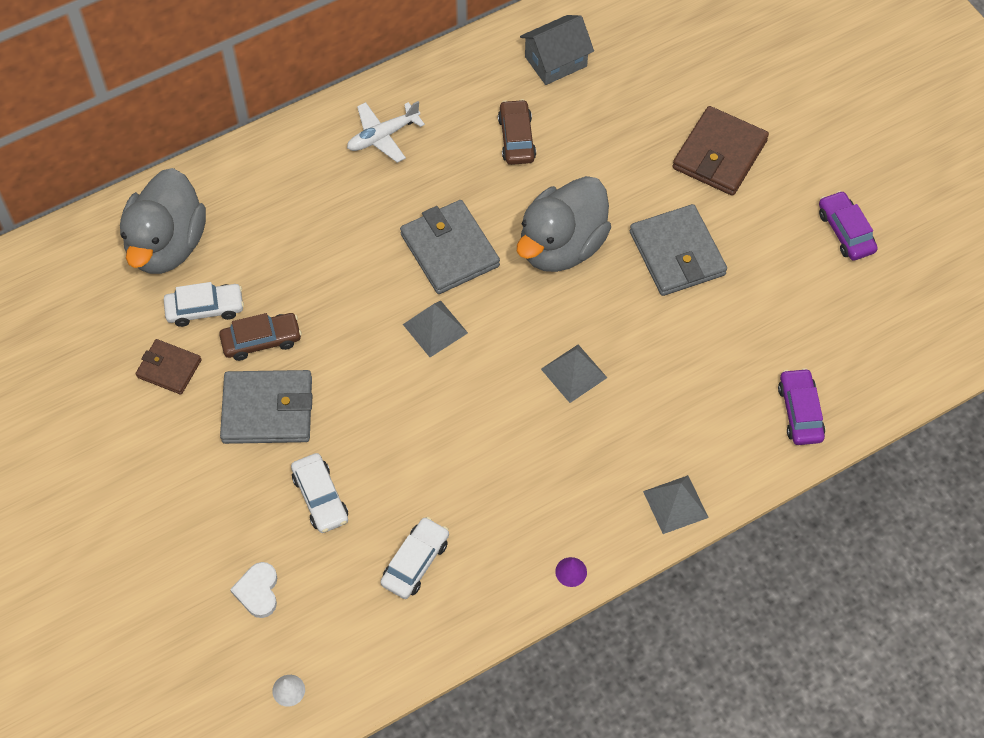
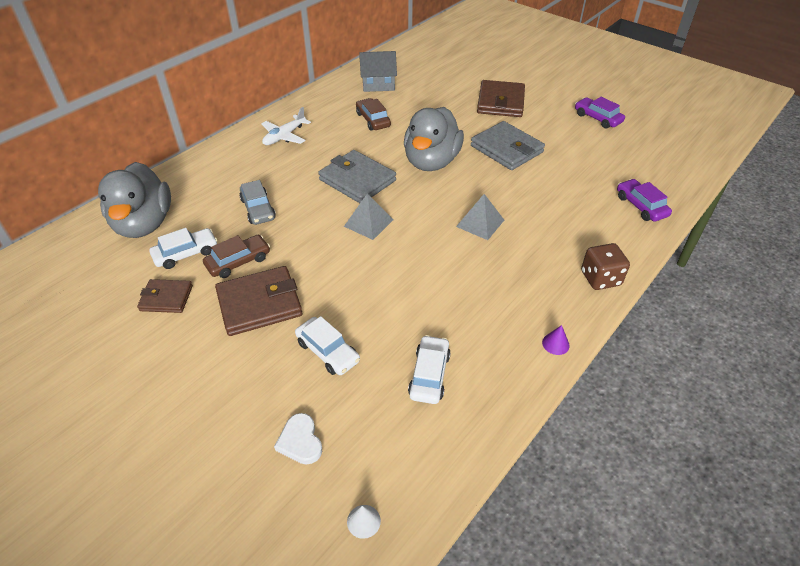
camera: 20 degrees left, 15 degrees down
(267, 410) = (259, 304): grey wallet -> brown wallet
(308, 262) = (258, 209): none -> grey car
(555, 61) = (378, 84): grey house -> grey house turned 45 degrees clockwise
(675, 504) = (600, 278): grey pyramid -> brown dice

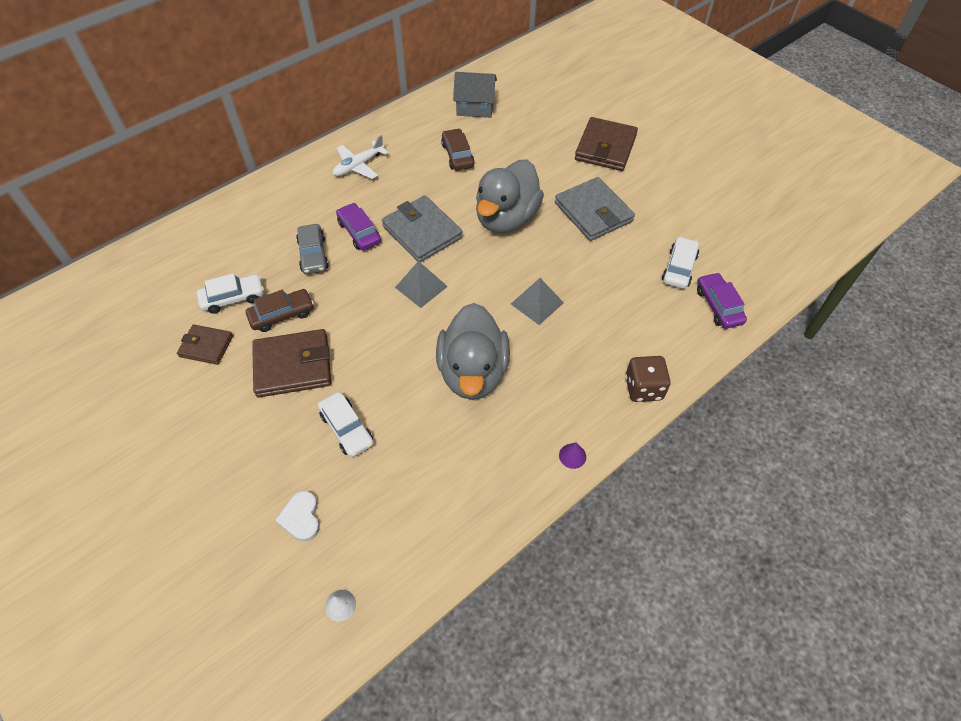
camera: 10 degrees right, 10 degrees up
(144, 224) = (198, 257): grey duck -> grey duck (473, 372)
(429, 375) = (438, 469): white car -> white car (679, 268)
(597, 118) = (709, 183): purple car -> purple car (359, 232)

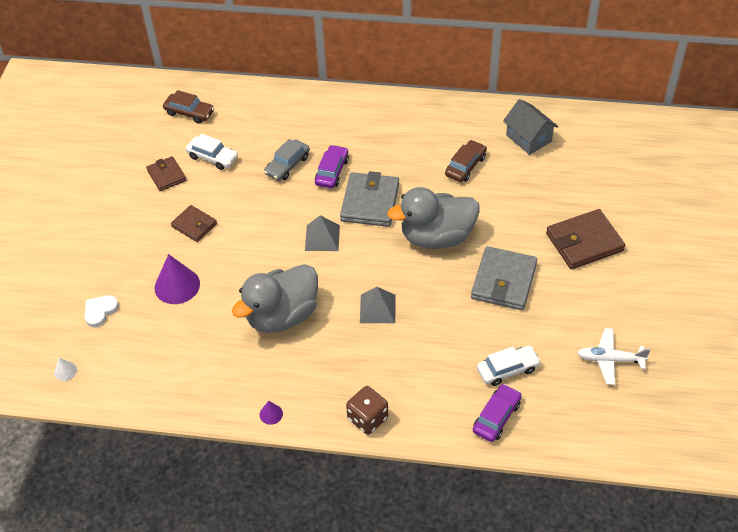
camera: 50 degrees right, 5 degrees down
(282, 315) = (225, 189): brown car -> brown car (189, 112)
(293, 366) = (194, 225): brown wallet -> brown wallet, size x0.60
(347, 429) = (177, 285): white car -> purple cone
(358, 166) = (390, 124): white plane -> white plane (610, 360)

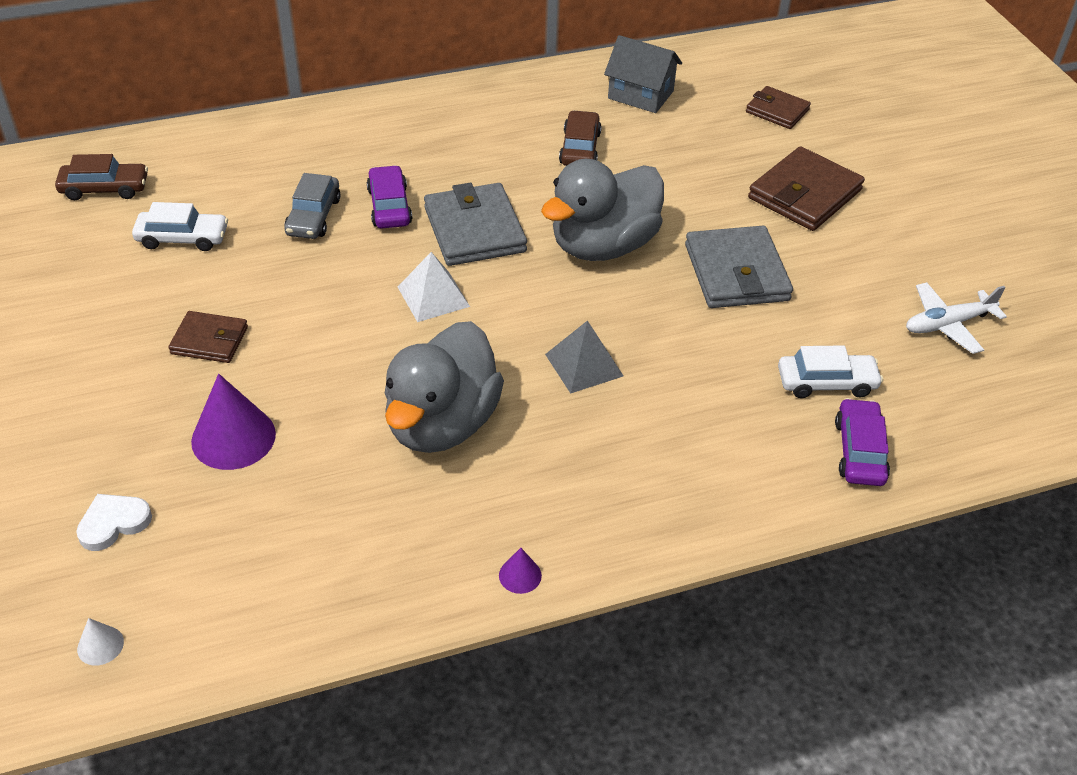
camera: 30 degrees left, 5 degrees down
(100, 311) = (113, 523): white heart -> white heart turned 45 degrees clockwise
(166, 175) = (117, 284): brown wallet -> brown wallet (777, 111)
(322, 238) = (433, 296): grey pyramid -> white pyramid
(367, 418) = (677, 523): brown dice -> none
(507, 369) = (826, 383): white car -> white car turned 45 degrees clockwise

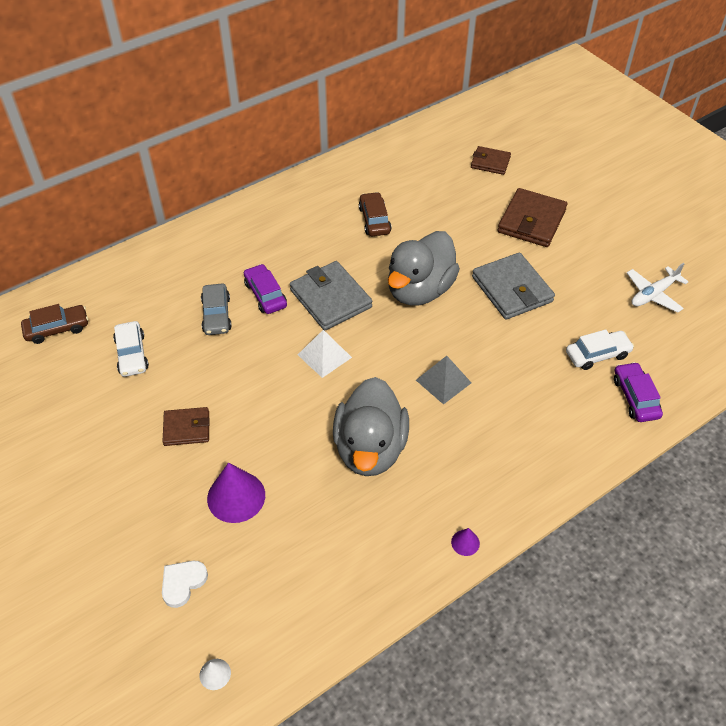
camera: 15 degrees left, 5 degrees up
(182, 238) = (132, 354): white car -> white car turned 90 degrees clockwise
(640, 95) = (397, 170): grey house -> none

